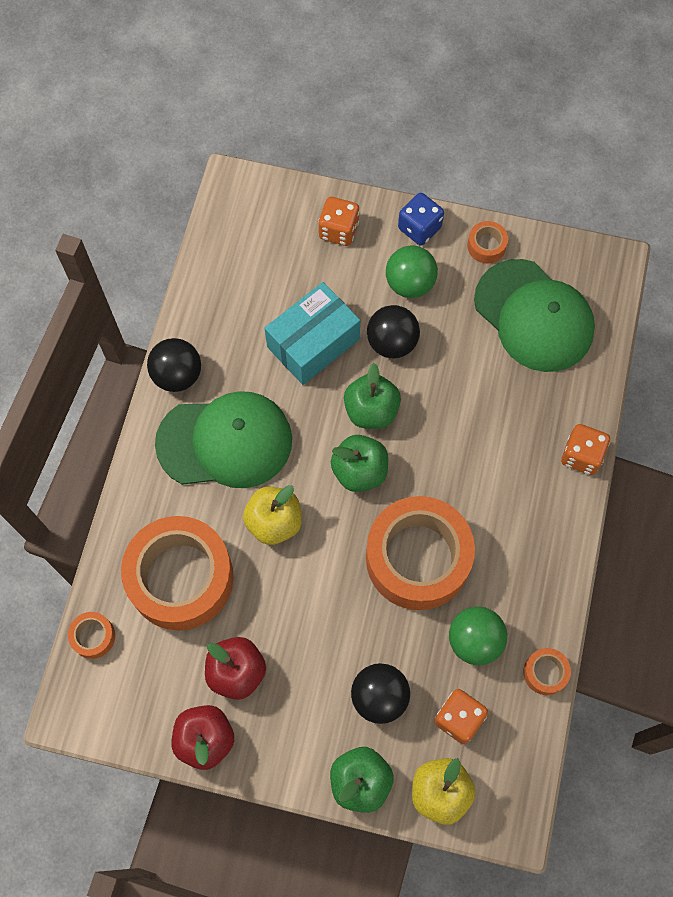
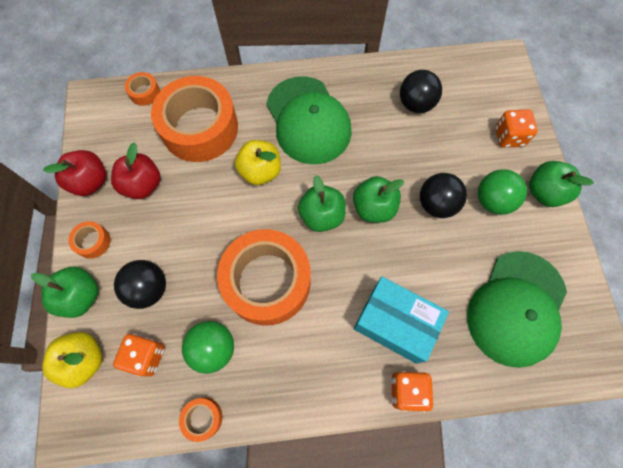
camera: 70 degrees right, 0 degrees up
(177, 375) = (344, 76): black ball -> black ball (416, 104)
(313, 343) = (409, 150): turquoise box -> turquoise box (395, 323)
(419, 228) = (544, 192): blue dice -> green apple
(486, 246) = (558, 248): orange tape -> orange tape (93, 242)

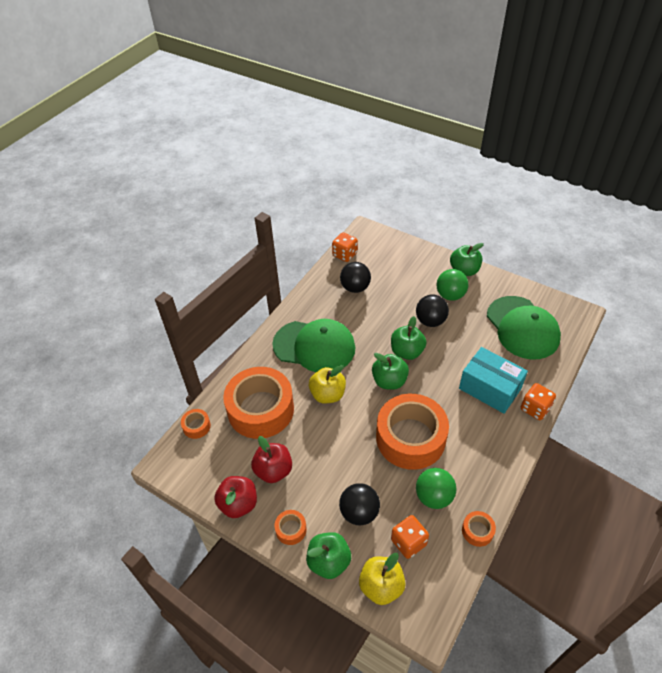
camera: 50 degrees left, 20 degrees down
(395, 323) = (490, 388): turquoise box -> turquoise box turned 60 degrees clockwise
(509, 137) = (416, 262): orange dice -> orange dice (345, 254)

